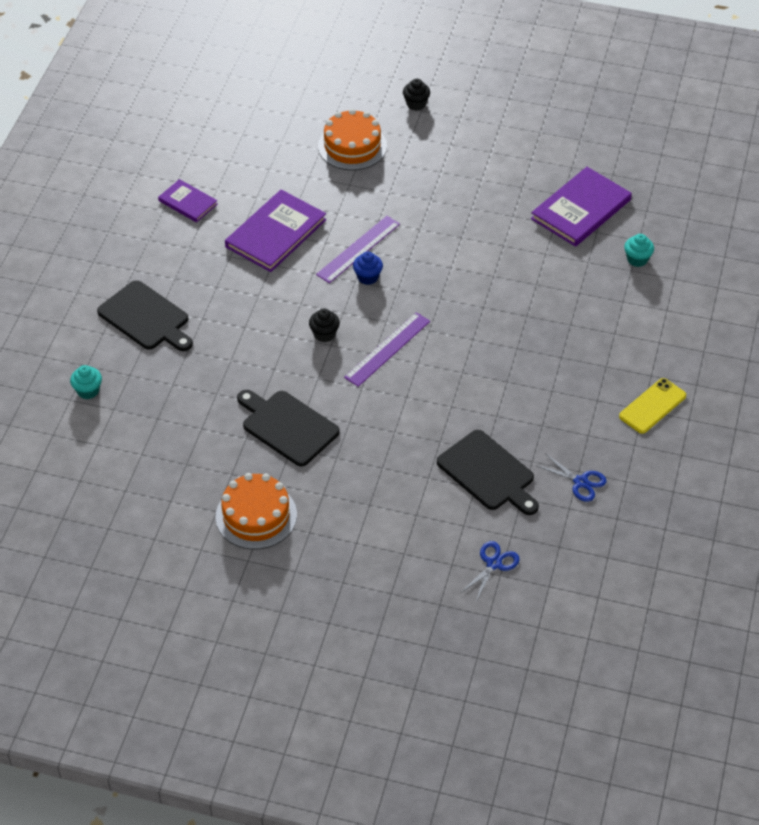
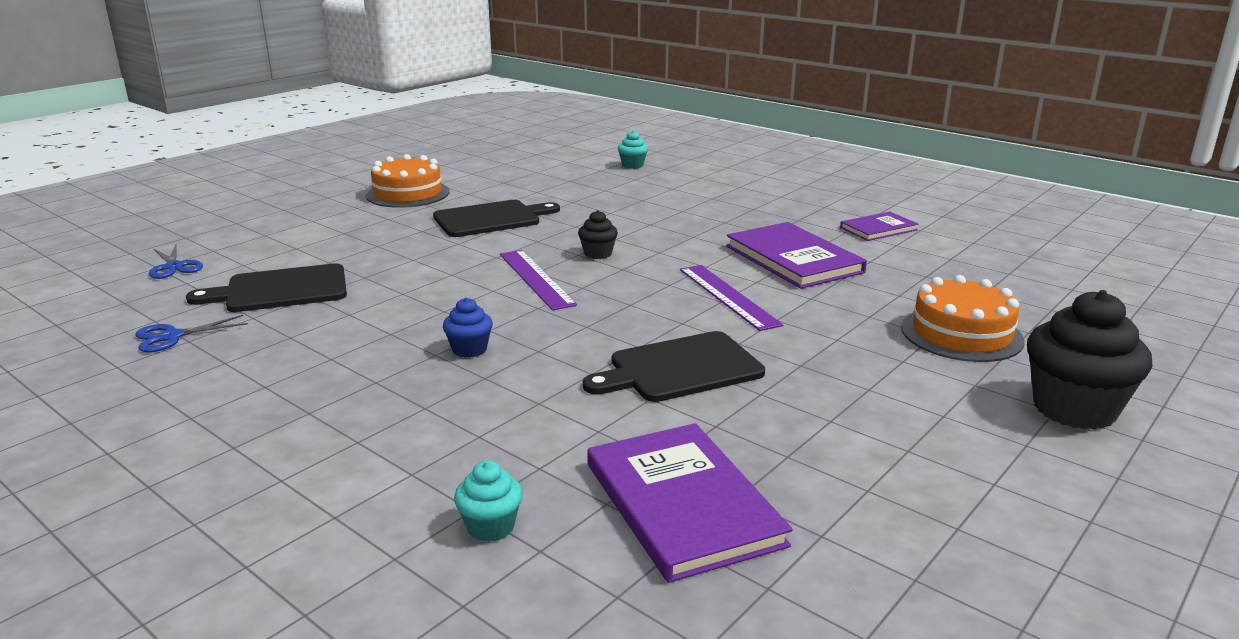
camera: 115 degrees right, 25 degrees down
(146, 318) = (705, 192): black cutting board -> black cutting board (679, 368)
(368, 277) = (670, 291): blue cupcake -> blue cupcake (469, 350)
(416, 104) = (1074, 409): black cupcake -> black cupcake, size x2.02
(652, 406) = (182, 427): yellow phone -> none

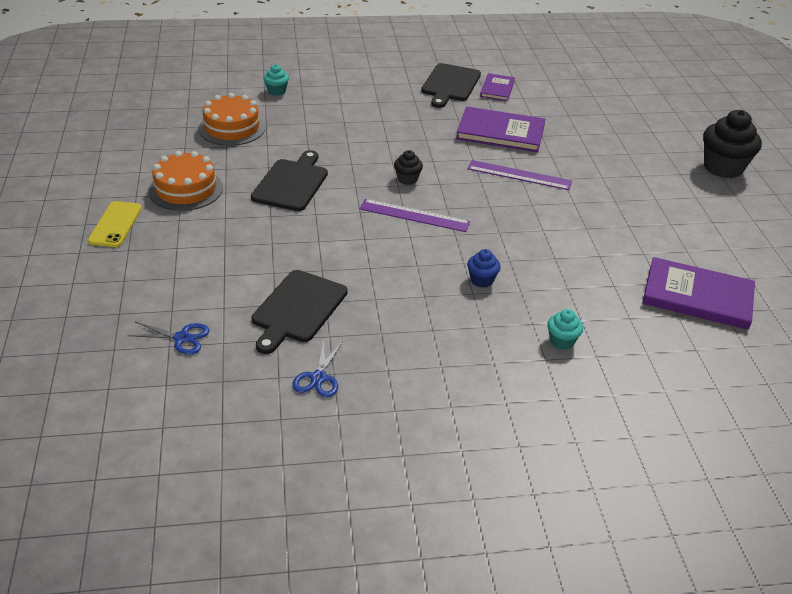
camera: 50 degrees left, 15 degrees up
(314, 194) = (115, 224): none -> yellow phone
(490, 527) = (666, 354): turquoise cupcake -> turquoise cupcake (561, 341)
(679, 368) = (580, 232): black cutting board -> black cutting board (450, 84)
(961, 334) = (635, 147): orange cake -> orange cake (232, 128)

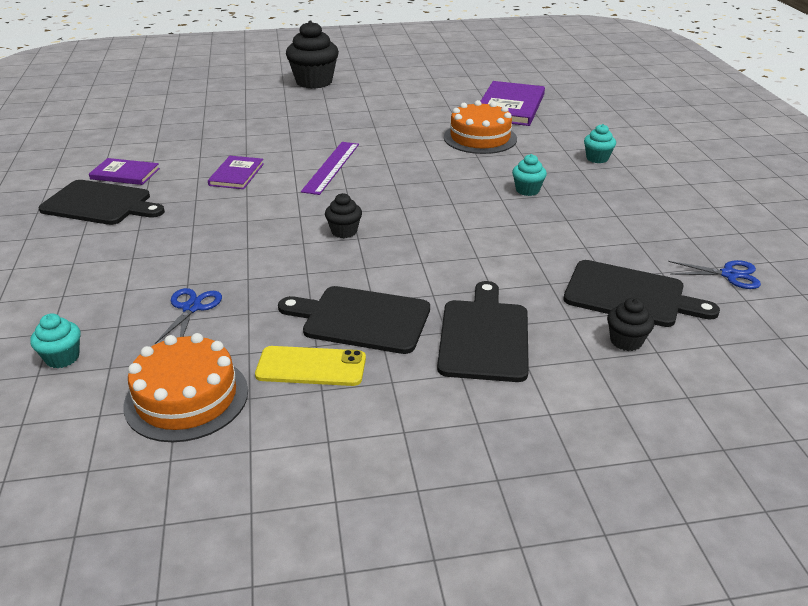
camera: 90 degrees left, 5 degrees down
(115, 224) = (511, 500): yellow phone -> yellow phone (311, 366)
(182, 338) = (734, 379): blue scissors -> blue scissors (191, 308)
(186, 189) = (389, 427): orange cake -> orange cake (480, 138)
(239, 294) = (626, 341): none -> black cupcake
(261, 231) = (484, 336): none -> black cutting board
(414, 215) = (422, 226): purple ruler -> none
(481, 280) = (527, 190): blue cupcake -> turquoise cupcake
(500, 132) = (236, 174): purple book -> purple book, size x0.57

